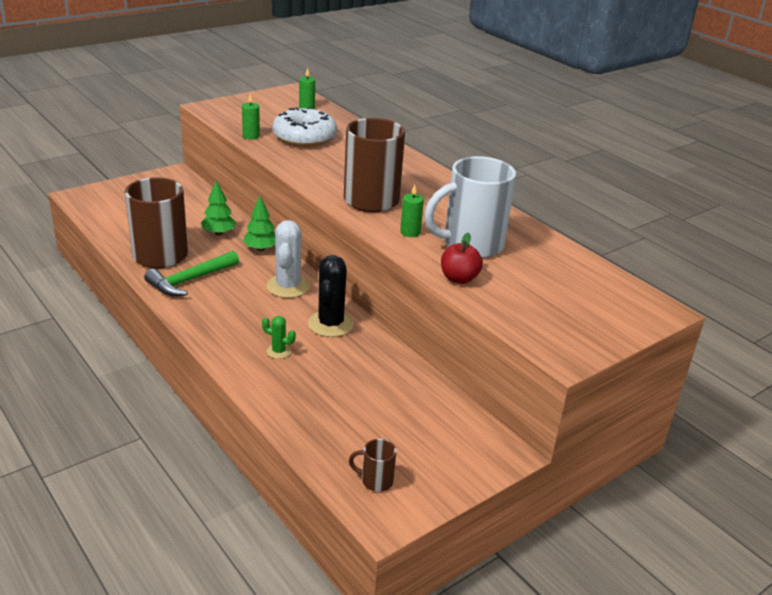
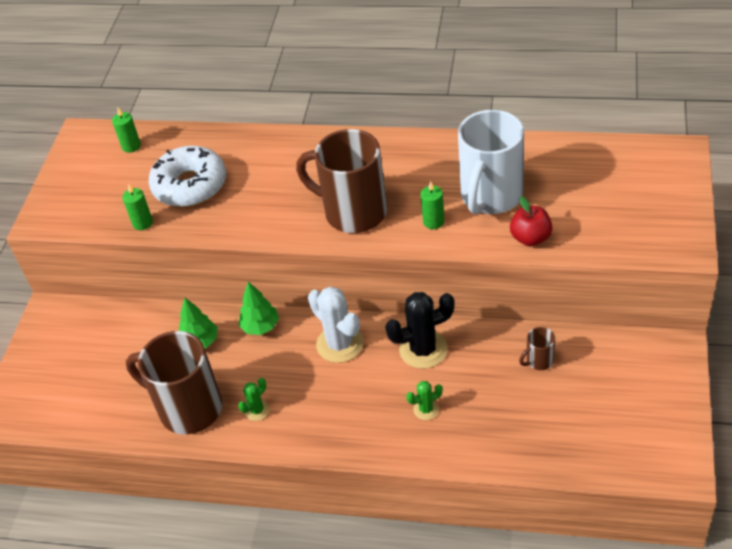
camera: 35 degrees left, 15 degrees up
(189, 281) = (257, 410): green hammer -> green cactus
(330, 324) = (423, 349): black cactus -> black cactus turned 75 degrees counterclockwise
(375, 481) = (637, 448): brown mug -> brown mug (539, 361)

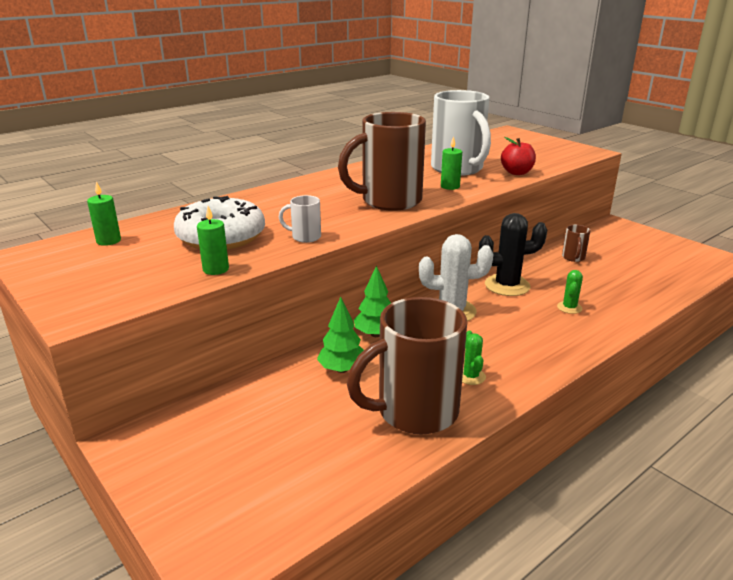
camera: 55 degrees left, 20 degrees down
(233, 221) = (305, 237): none -> white mug
(423, 349) = (507, 286): black cactus -> black cactus turned 60 degrees clockwise

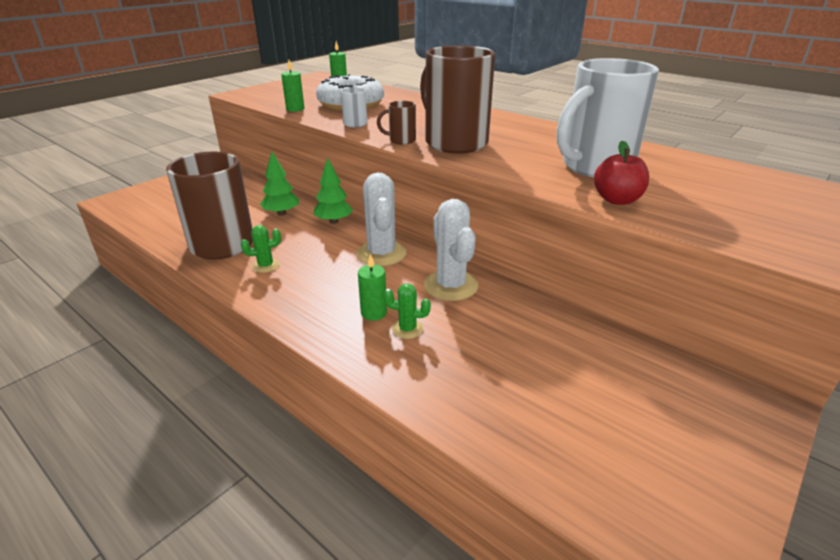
camera: 80 degrees right, 5 degrees up
(450, 186) = (521, 165): green candle -> green candle (374, 313)
(507, 286) = (450, 285): black cactus -> white cactus
(573, 258) = (566, 343): brown mug -> brown mug (401, 140)

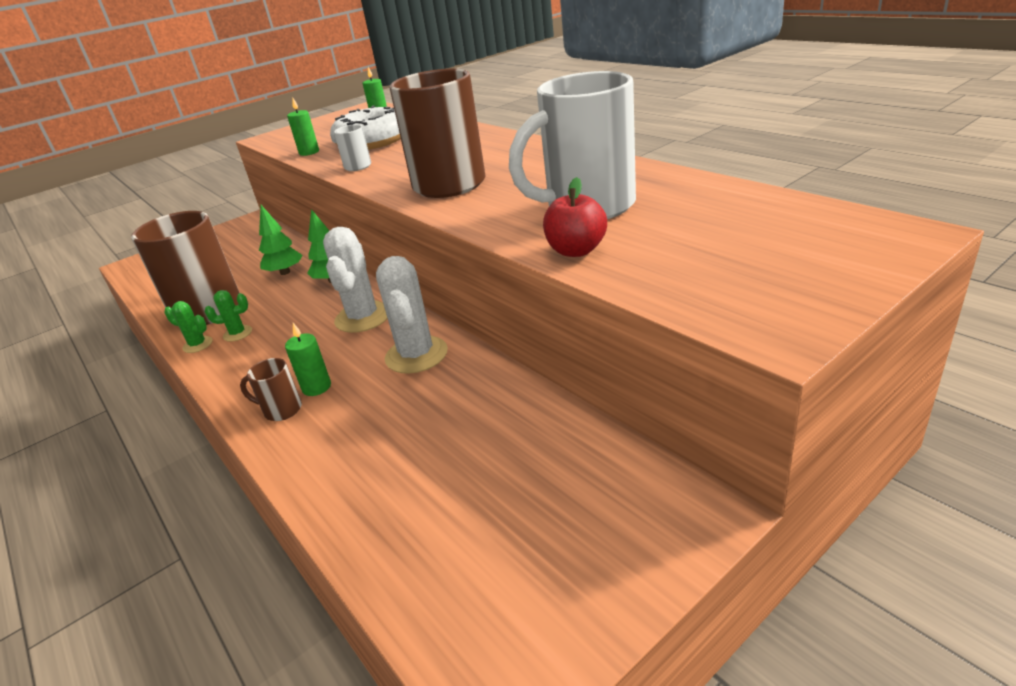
camera: 15 degrees right, 0 degrees up
(401, 140) = (391, 185): brown mug -> brown mug (281, 410)
(407, 329) = (341, 406): green cactus -> green cactus (198, 345)

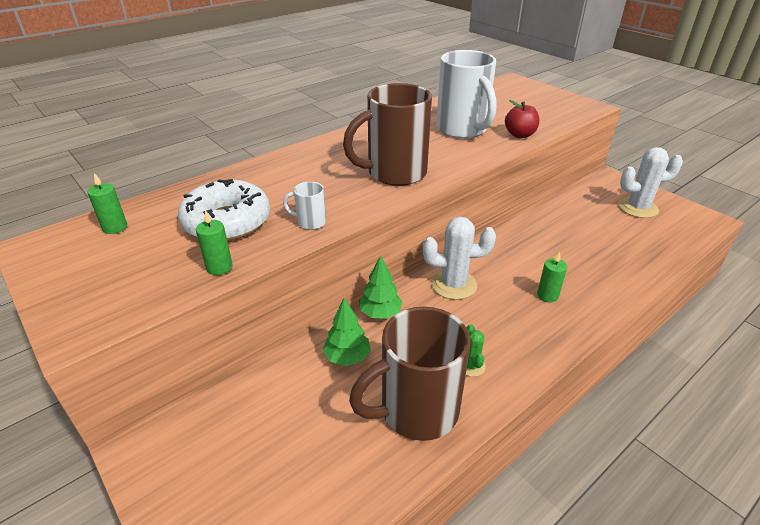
camera: 95 degrees left, 5 degrees up
(198, 345) = (489, 395): green cactus -> none
(281, 410) = (575, 309): brown mug -> none
(416, 355) = (506, 253): white cactus -> white cactus (637, 208)

